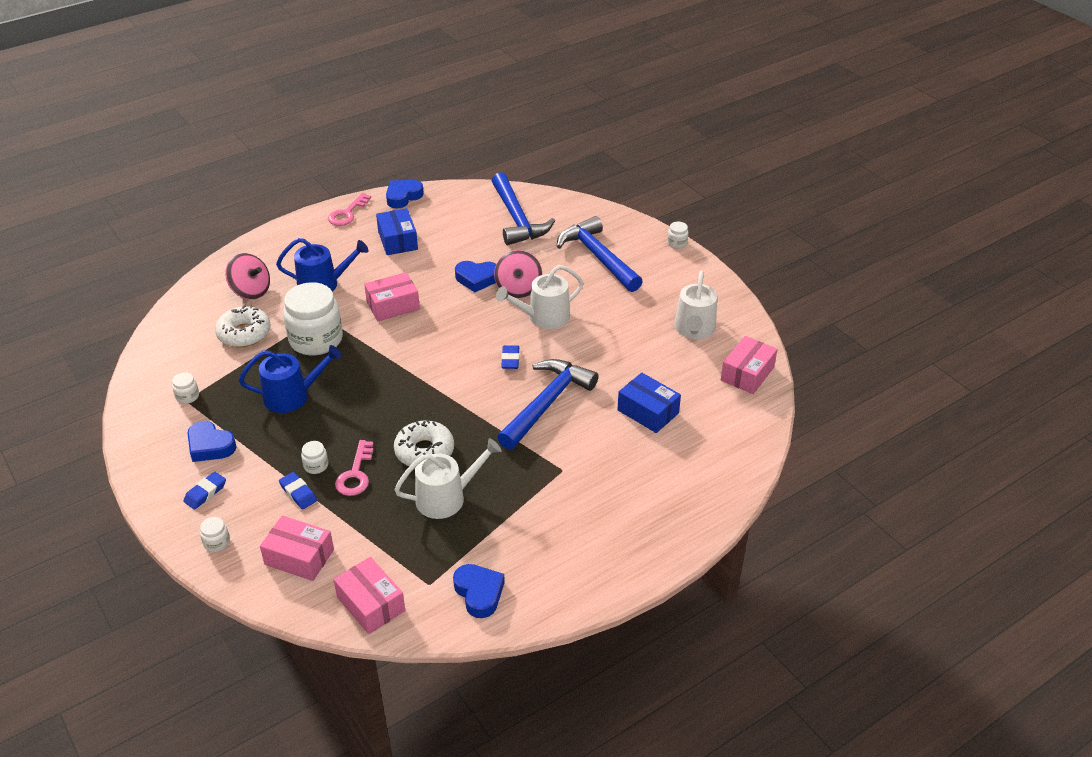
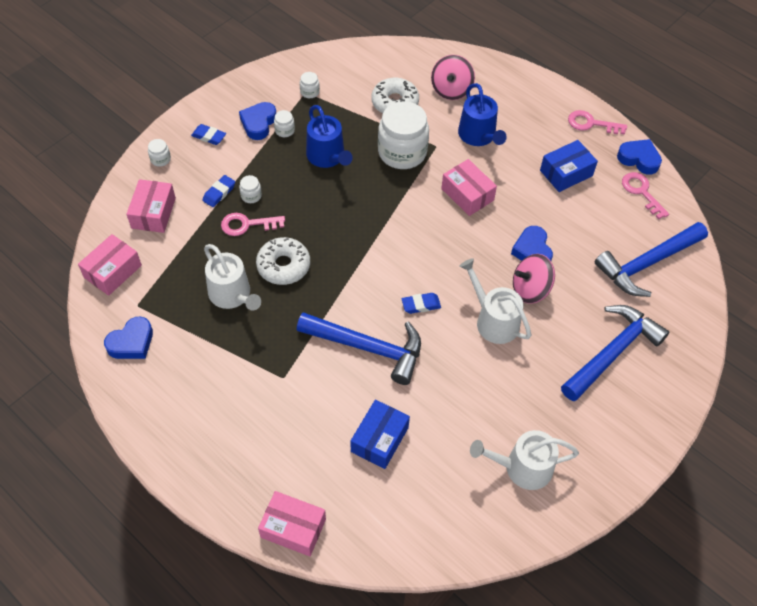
camera: 75 degrees right, 15 degrees up
(440, 204) = (641, 192): none -> pink key
(677, 243) = (672, 429): white jar -> white jar (284, 130)
(747, 374) = (465, 532): pink box -> pink box (293, 528)

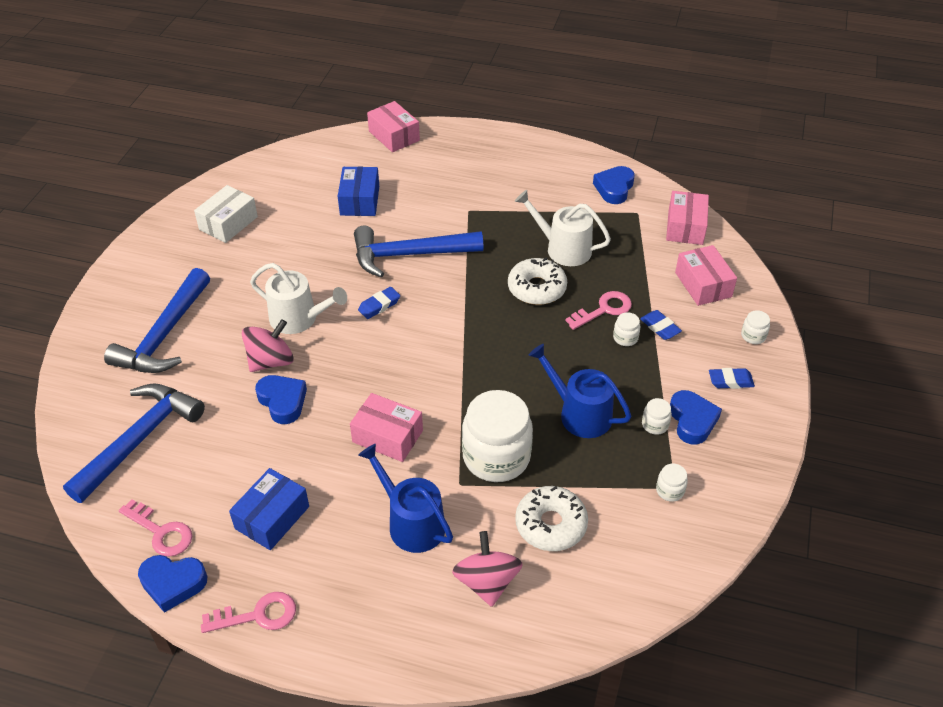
camera: 155 degrees right, 10 degrees down
(219, 193) = (660, 327): blue eraser -> blue eraser turned 45 degrees counterclockwise
(293, 528) = (394, 136): pink box -> pink box turned 60 degrees clockwise
(522, 468) = (228, 223): white watering can -> white box

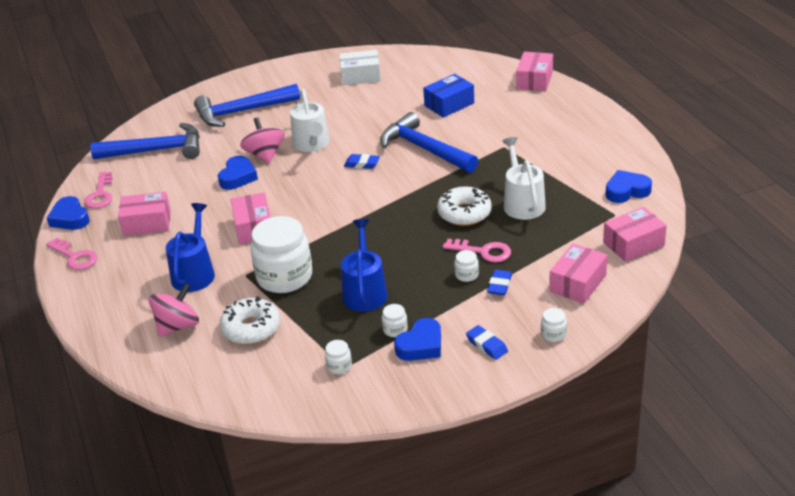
camera: 55 degrees right, 10 degrees down
(271, 361) = (265, 155): pink spinning top -> pink spinning top turned 120 degrees counterclockwise
(272, 517) = (147, 223): blue box -> pink box

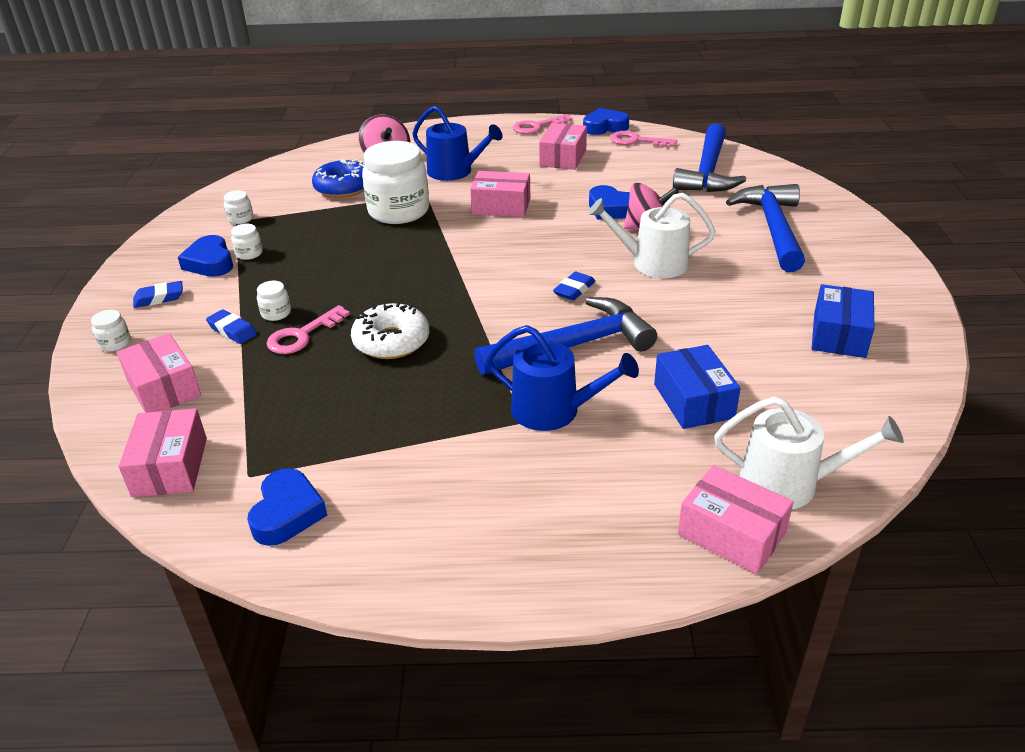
camera: 110 degrees right, 0 degrees up
(251, 328) = (343, 188): white donut -> blue donut
(360, 76) = (839, 335): white box -> blue box
(365, 292) = (325, 248): blue watering can -> blue watering can (553, 410)
(522, 203) = (364, 395): white watering can -> white watering can (788, 483)

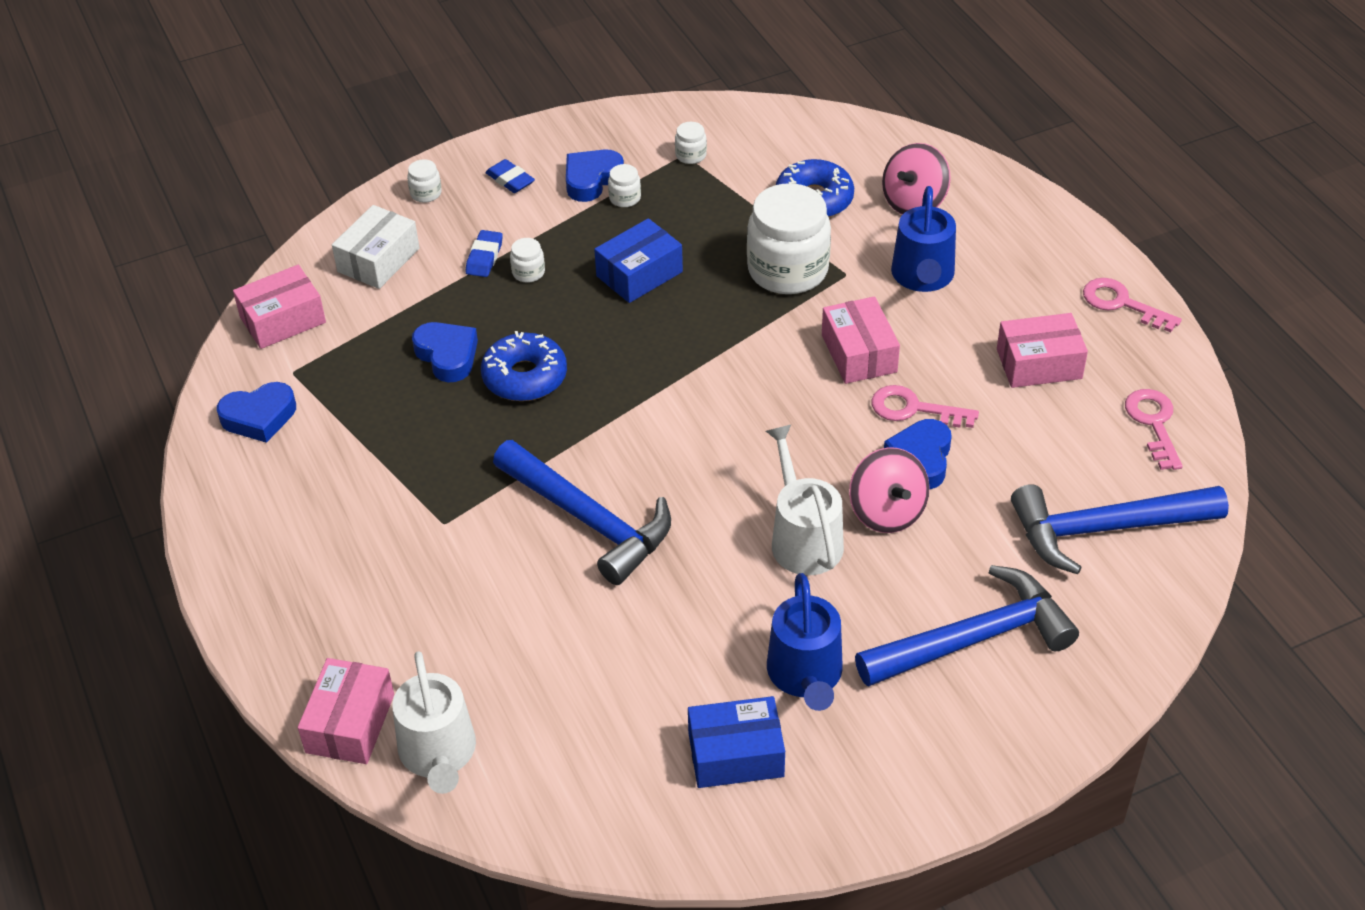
camera: 65 degrees right, 10 degrees up
(164, 388) = (378, 260): pink box -> white box
(302, 335) = (502, 309): pink key -> pink key (914, 409)
(391, 341) = (525, 377): white donut -> blue donut
(553, 410) = (471, 541): blue watering can -> blue watering can (806, 675)
(574, 290) = (701, 485): blue eraser -> none
(604, 127) = (1176, 374): blue heart -> blue heart (447, 356)
(693, 401) = (538, 647): blue box -> blue box (639, 274)

